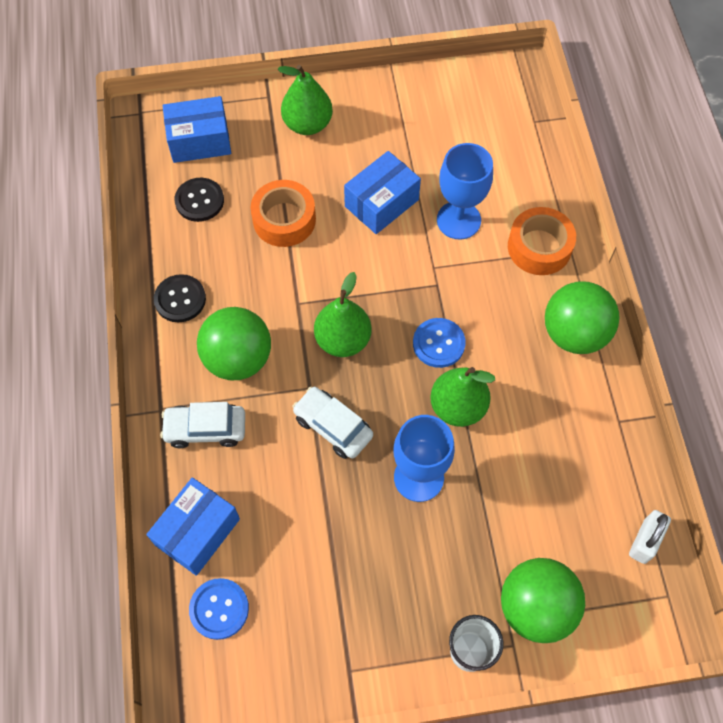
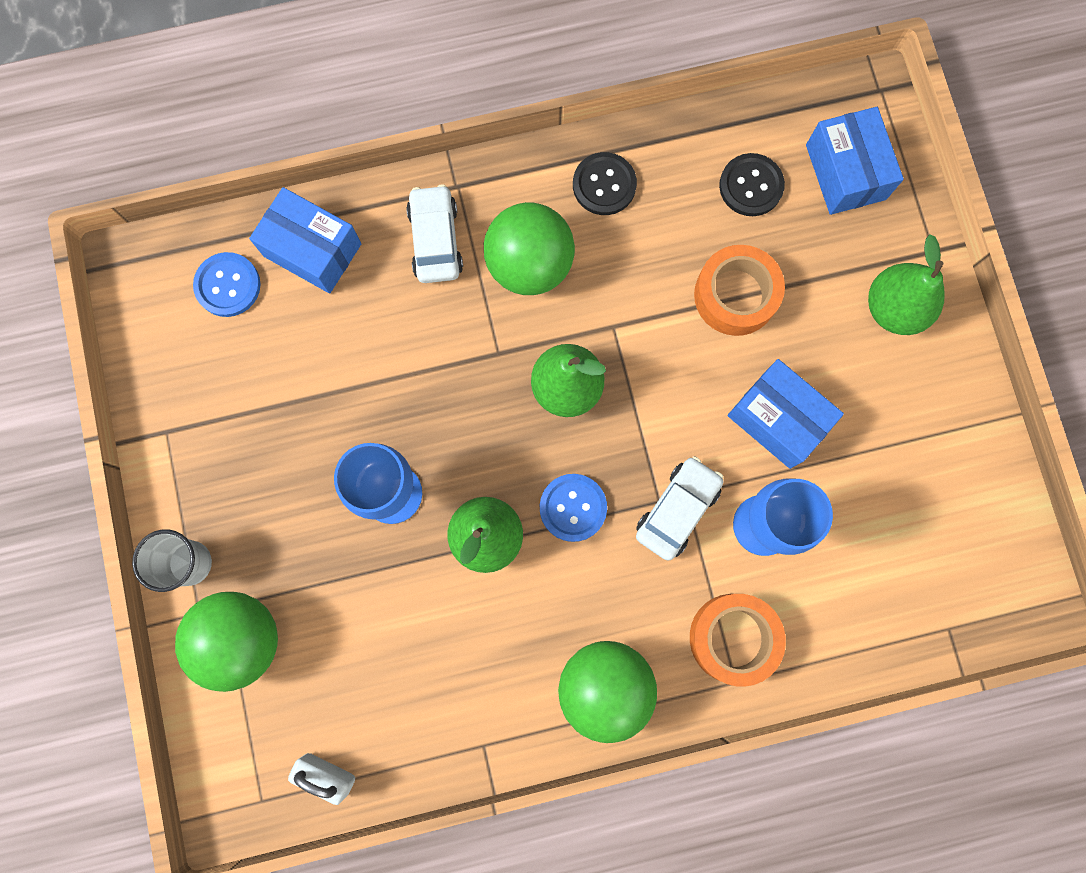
camera: 85 degrees right, 15 degrees up
(333, 427) = (449, 386): white car -> white car (677, 510)

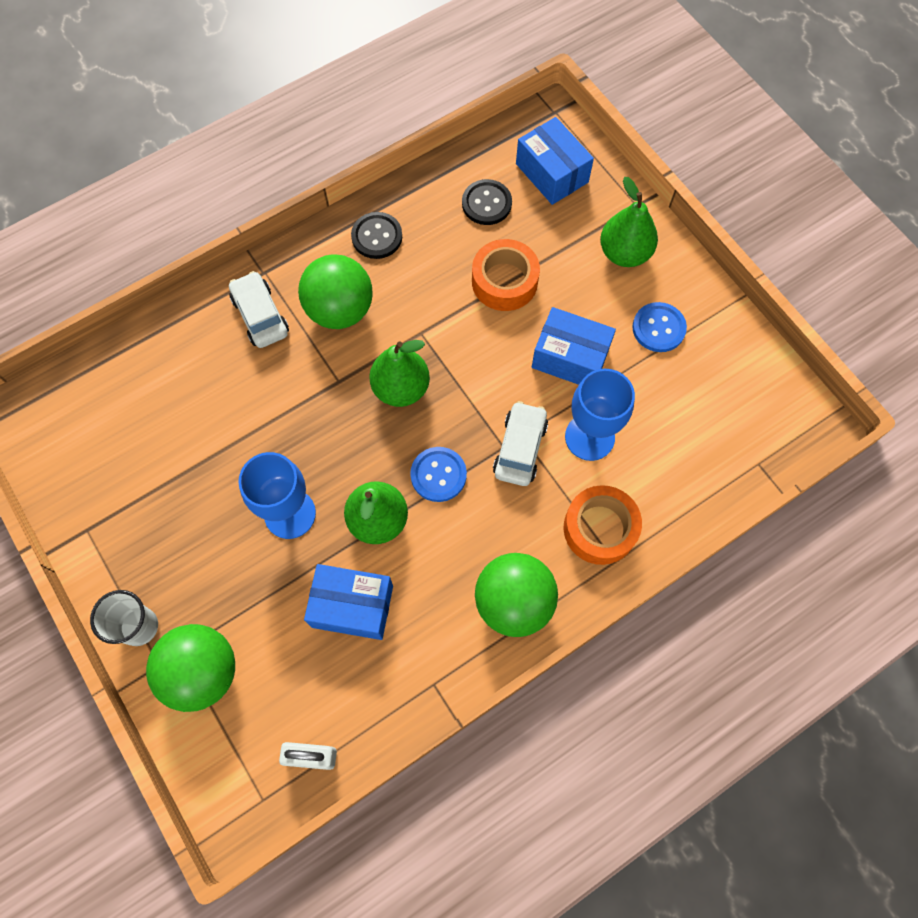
camera: 20 degrees left, 10 degrees down
(228, 285) = (103, 402): blue button -> blue button (658, 328)
(312, 250) = (164, 354): blue box -> blue box (352, 606)

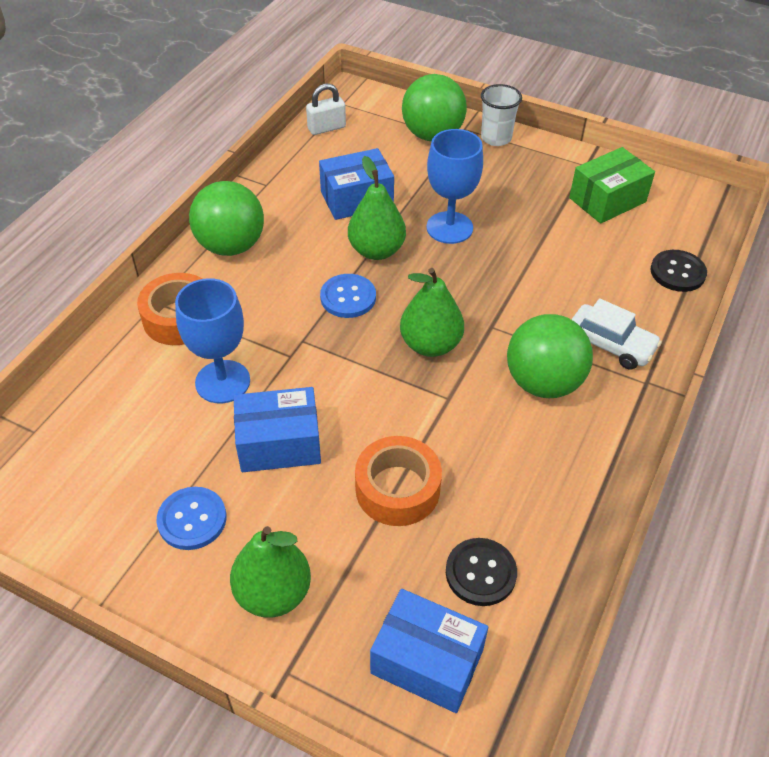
camera: 150 degrees right, 20 degrees down
(113, 470) = (607, 200): none -> green box
(377, 236) = (571, 470): black button -> black button (677, 272)
(520, 448) = (286, 345): white car -> none

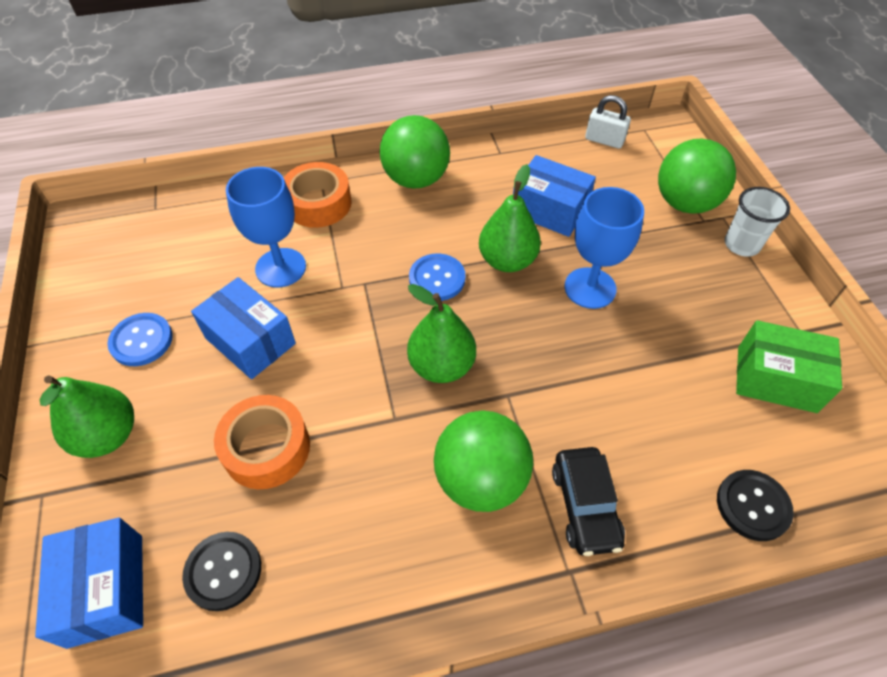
camera: 50 degrees right, 5 degrees up
(610, 345) = (585, 506): white car -> black car

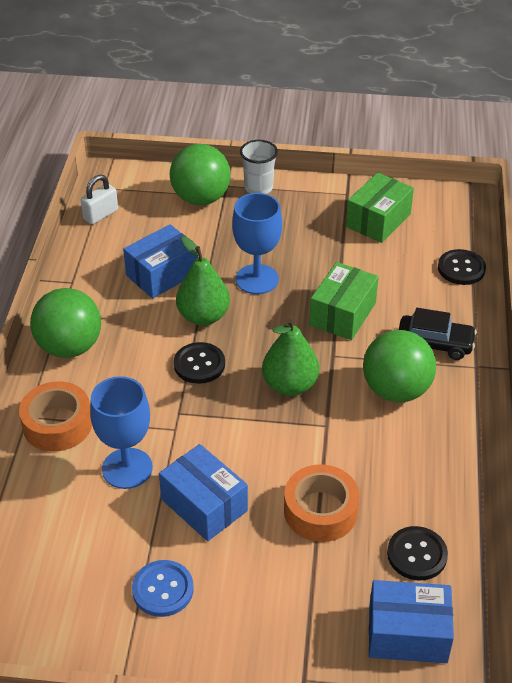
camera: 70 degrees left, 10 degrees down
(107, 435) = (261, 624): green pear -> none
(250, 341) = (204, 505): blue box -> blue box turned 75 degrees clockwise
(437, 278) = (199, 364): blue button -> black button
(581, 386) = (342, 314): none -> green box

